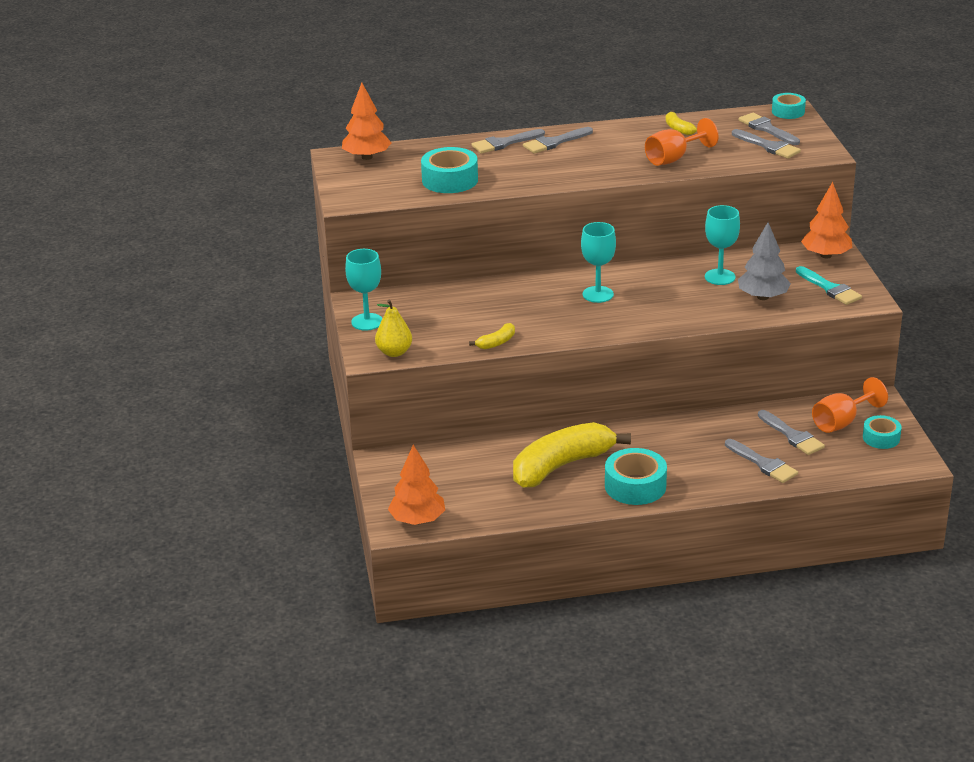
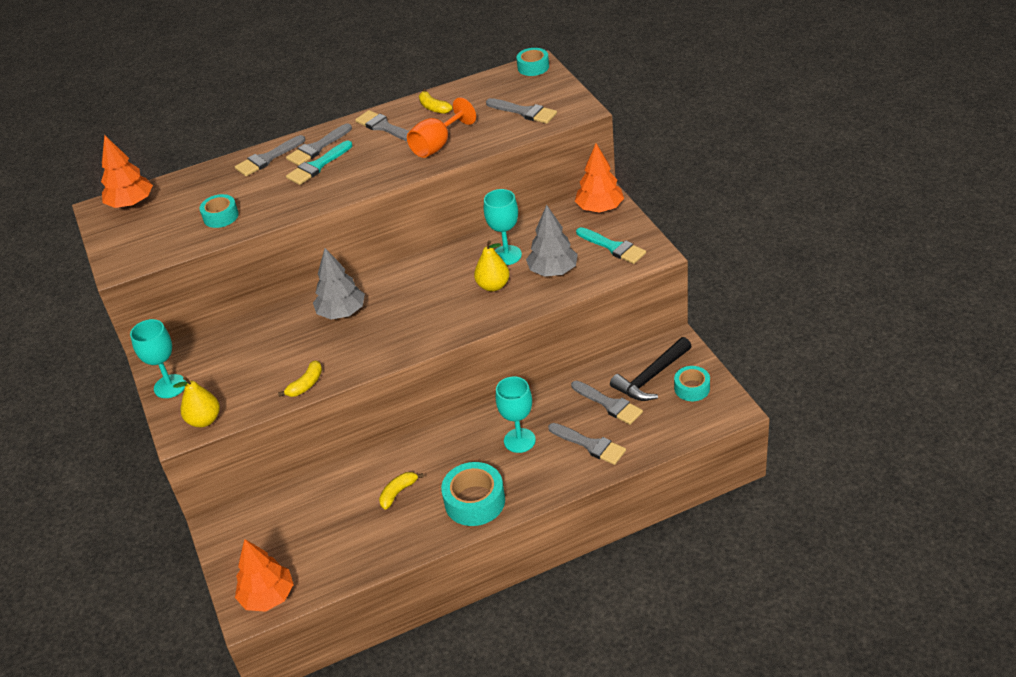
camera: 10 degrees left, 10 degrees up
(450, 180) = (221, 216): turquoise tape -> turquoise tape, size x0.62
(544, 294) = (341, 312): none -> grey tree
(551, 156) = (317, 166): none -> turquoise brush
(562, 466) = (398, 493): yellow banana -> yellow banana, size x0.41
(598, 294) = (394, 301): turquoise goblet -> turquoise goblet (519, 440)
(699, 298) = (493, 286): none -> yellow pear
(767, 129) = (518, 91): grey brush -> grey brush (384, 127)
(842, 422) = (651, 377): orange goblet -> black hammer

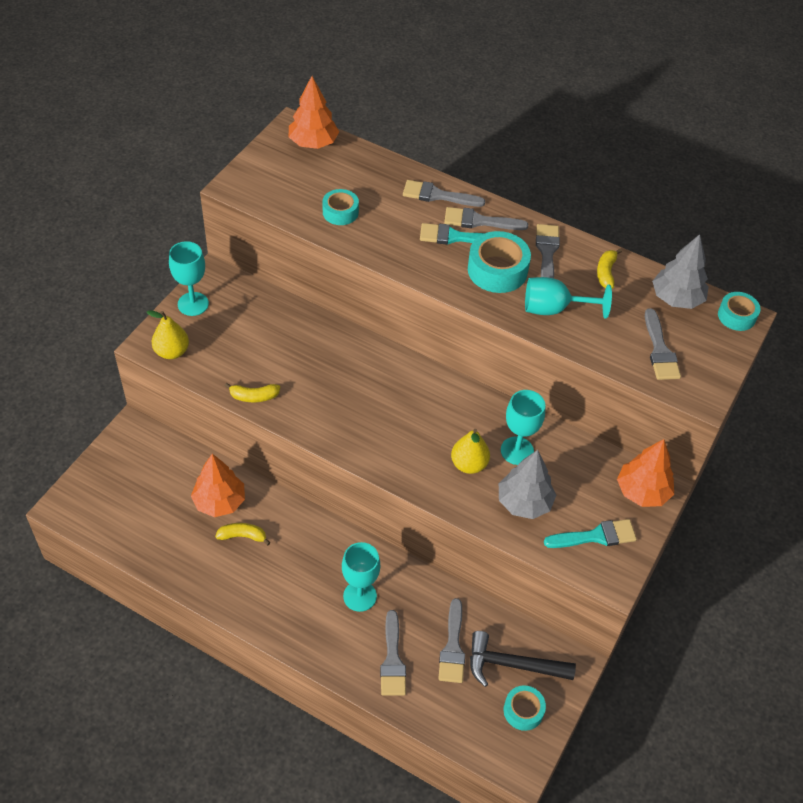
camera: 45 degrees right, 10 degrees up
(268, 597) = (85, 511): orange tree -> orange tree (219, 502)
(341, 312) = (353, 368): grey tree -> grey tree (676, 298)
(438, 145) = (554, 309): orange goblet -> turquoise goblet
(474, 501) = (269, 602): turquoise tape -> turquoise tape (497, 270)
(613, 247) = (596, 536): turquoise brush -> turquoise brush turned 105 degrees counterclockwise

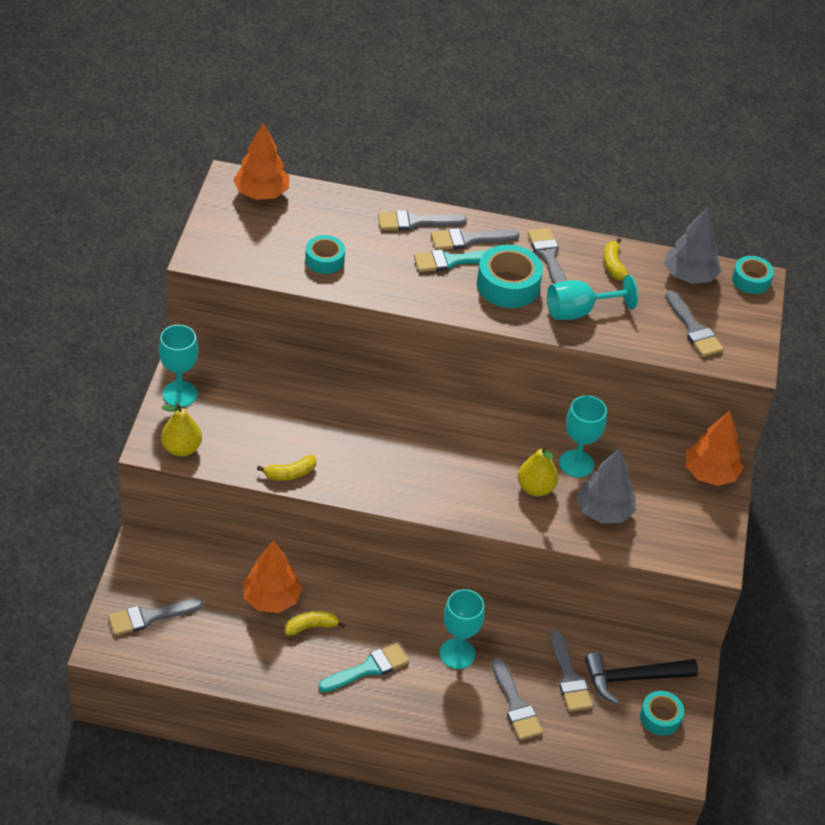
camera: 20 degrees left, 5 degrees down
(111, 491) = (149, 617): none -> grey brush
(596, 536) = (683, 525): turquoise brush -> turquoise brush (368, 668)

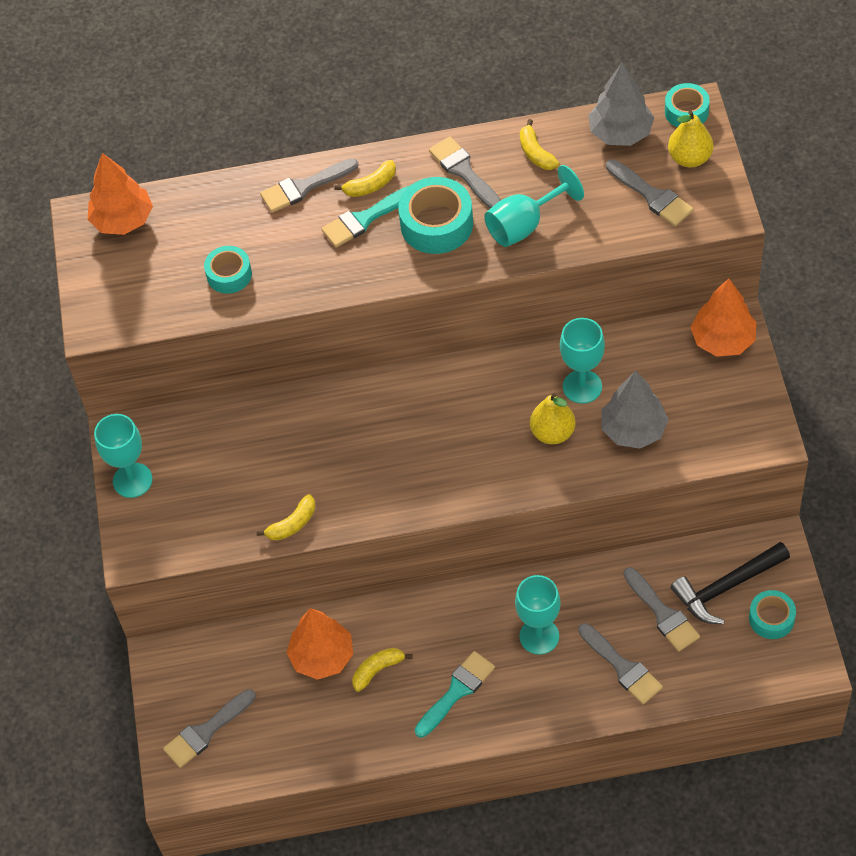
camera: 10 degrees left, 10 degrees up
(181, 448) = (165, 543): yellow pear -> yellow pear (689, 158)
(468, 240) = (370, 185): grey brush -> yellow banana

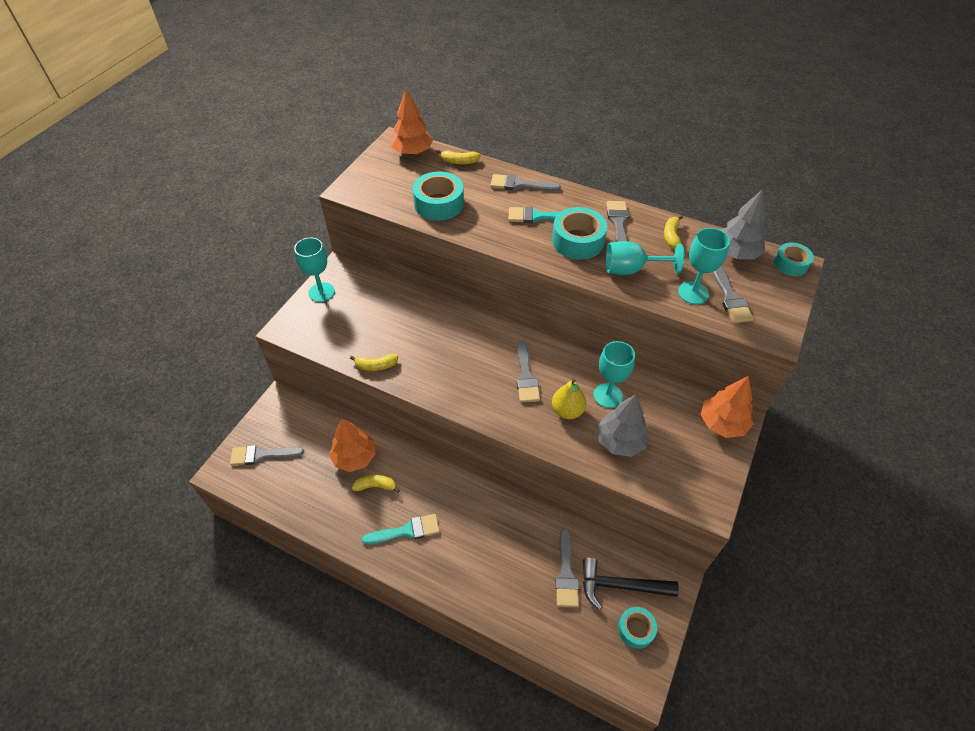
camera: 30 degrees right, 5 degrees down
(229, 275) = (439, 204): turquoise tape -> turquoise tape, size x1.62
(370, 185) = (557, 202): yellow banana -> yellow banana (459, 161)
(539, 636) = (480, 532): turquoise goblet -> turquoise goblet (693, 293)
(622, 667) = (514, 589): grey brush -> grey brush (526, 376)
(689, 158) = (773, 290): yellow pear -> none

